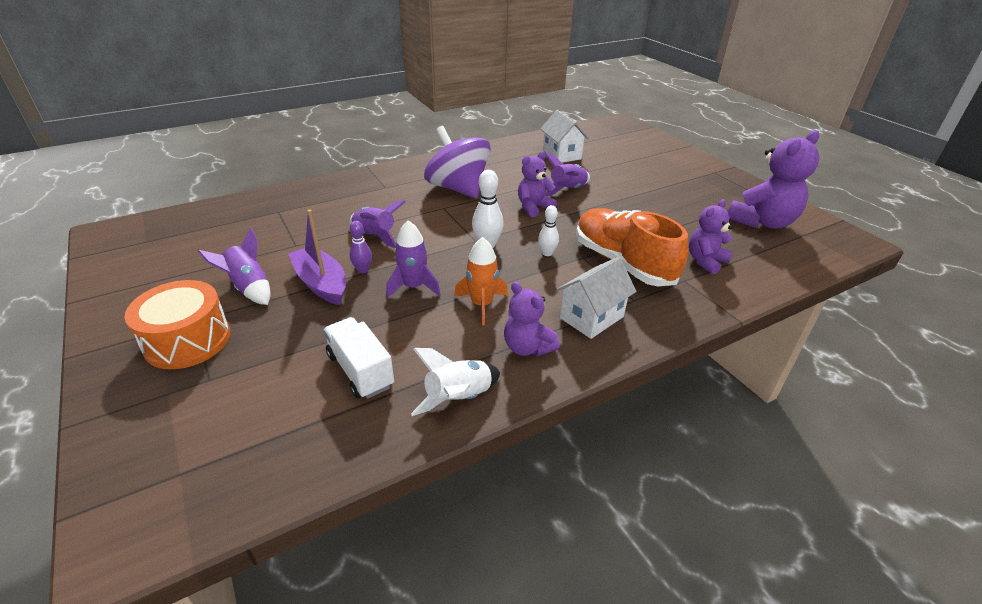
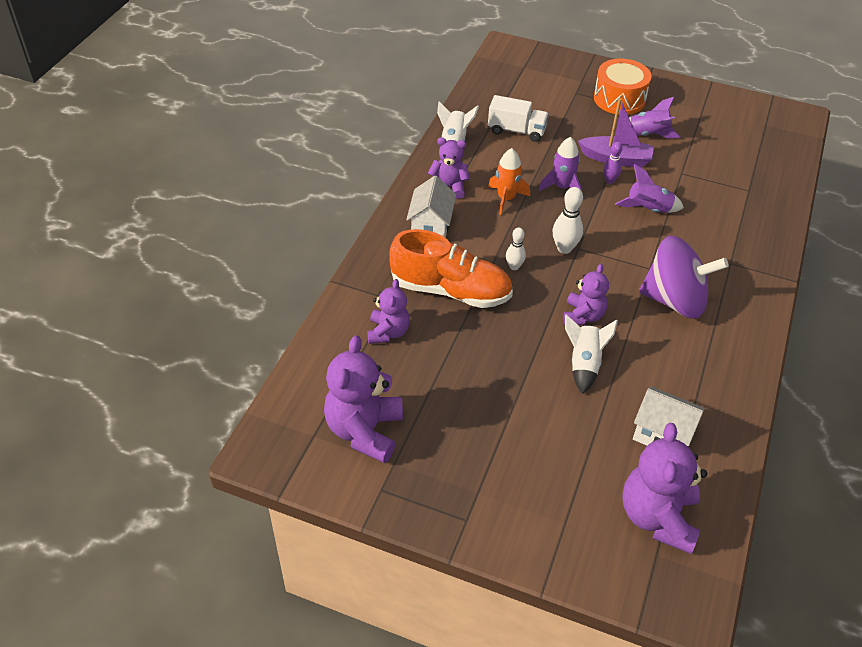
camera: 140 degrees right, 10 degrees up
(567, 190) = (584, 364): purple rocket -> white rocket
(604, 140) = (657, 517): none -> purple teddy bear

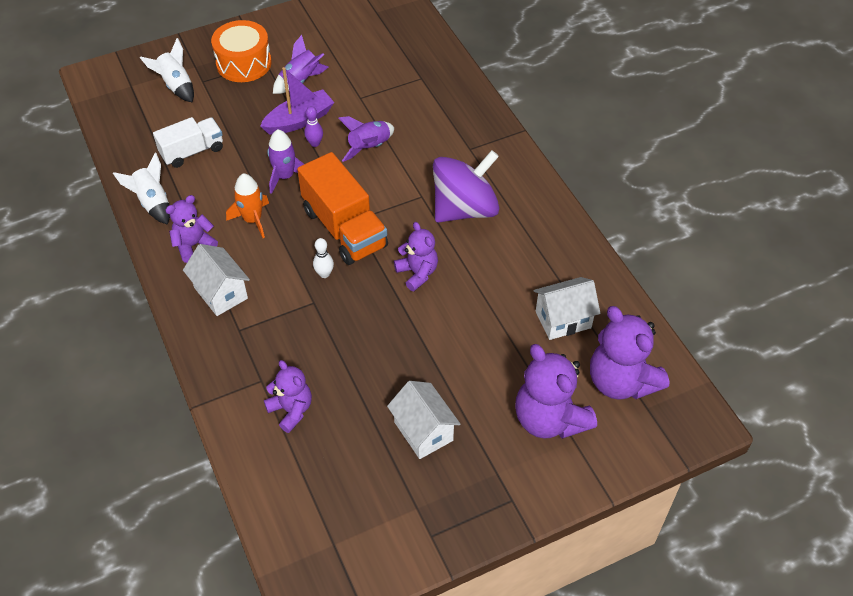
camera: 45 degrees left, 5 degrees up
(364, 430) = (367, 504): purple teddy bear -> purple teddy bear (549, 419)
(450, 290) = (299, 334): orange shoe -> none
(459, 419) = (423, 431): none -> white house
(564, 248) = (344, 228): white bowling pin -> orange truck
(584, 364) = (459, 311): white rocket -> white rocket (176, 86)

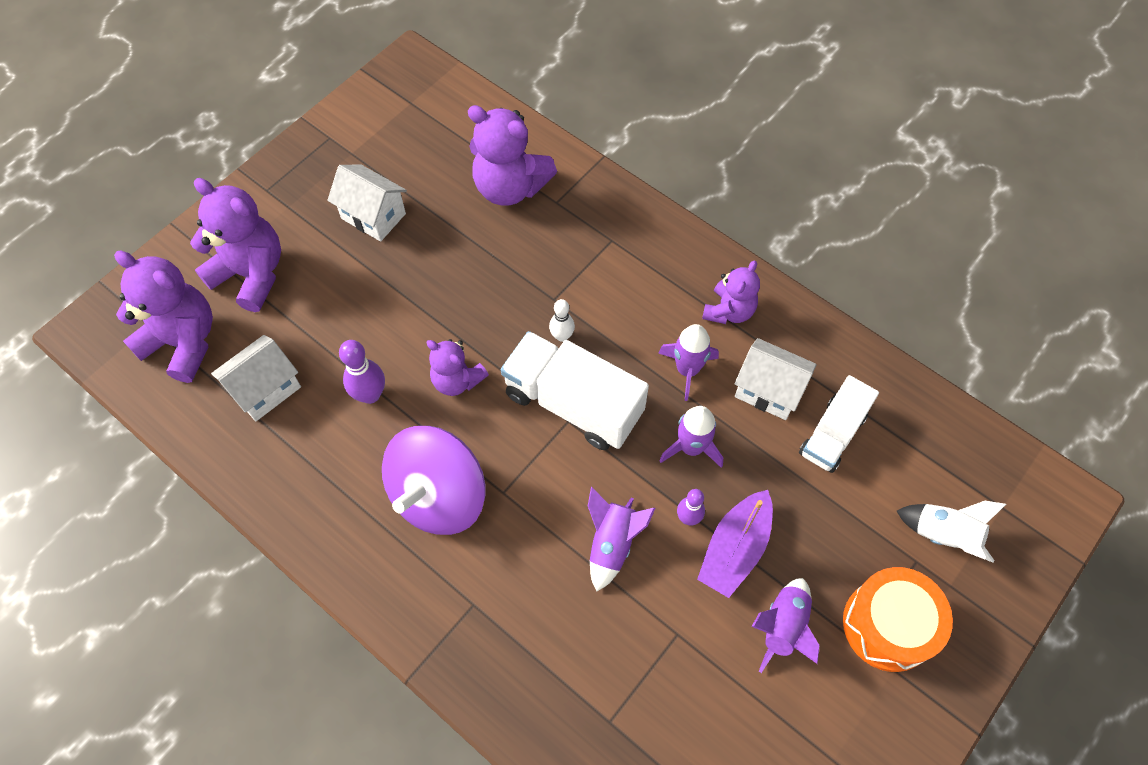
camera: 155 degrees right, 10 degrees up
(152, 203) = (817, 343): white rocket -> none
(221, 293) = (658, 270): white house -> white house (768, 390)
(252, 220) = (687, 369): orange rocket -> purple rocket
(291, 410) = (510, 187): purple teddy bear -> purple teddy bear, size x1.66
(344, 228) = (573, 404): orange truck -> white truck
(485, 287) = (370, 395): none -> purple bowling pin

